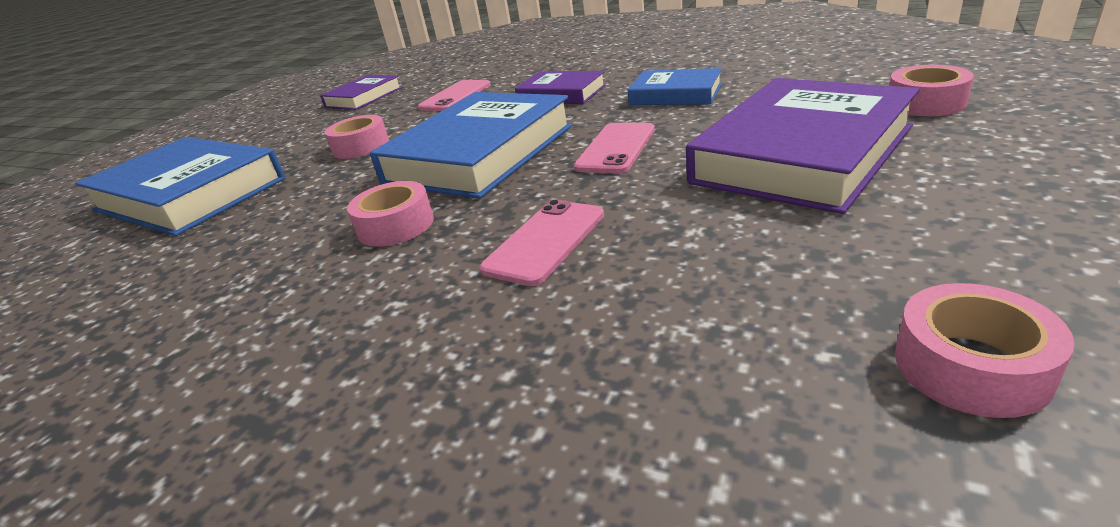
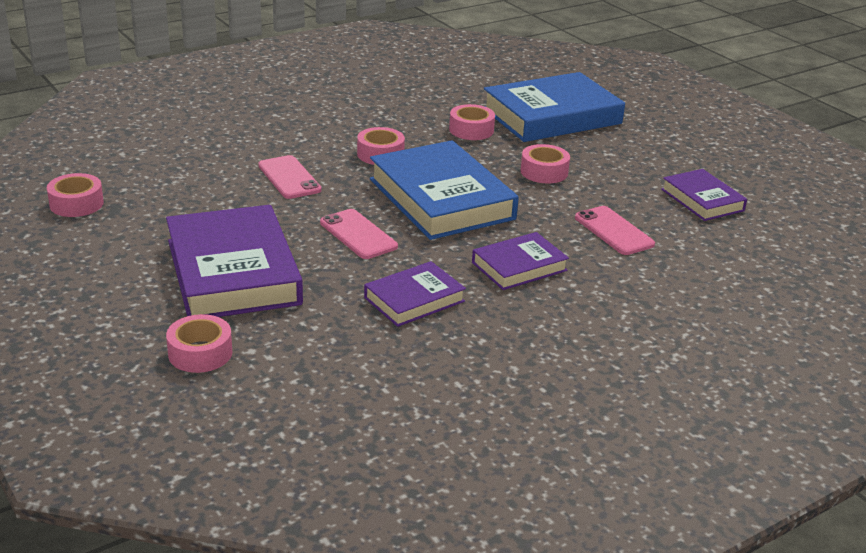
camera: 115 degrees right, 0 degrees up
(264, 213) = (471, 130): none -> pink tape
(675, 94) = (414, 299): blue book -> purple book

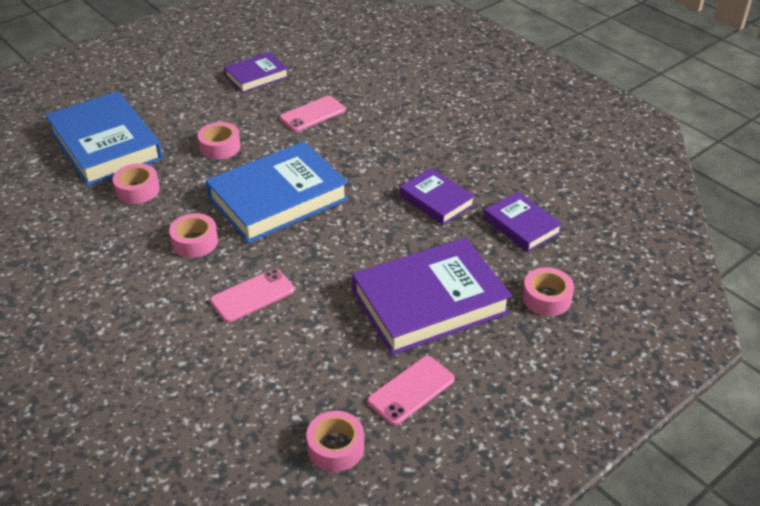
camera: 95 degrees left, 10 degrees up
(358, 235) = (349, 238): pink phone -> pink phone (411, 390)
(519, 266) = (375, 155): purple book -> purple book (521, 226)

